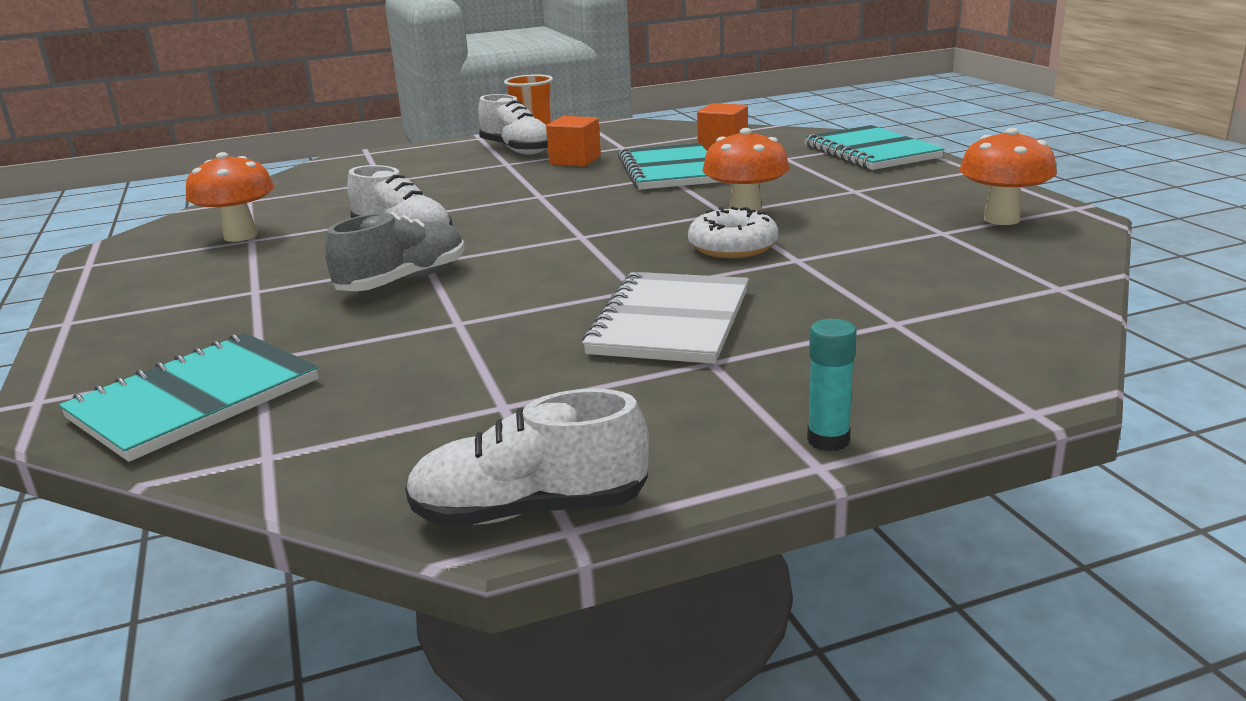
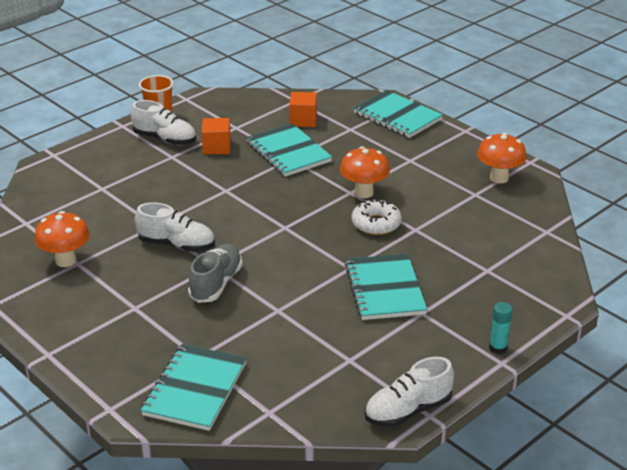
camera: 25 degrees left, 10 degrees up
(671, 322) = (385, 289): white notebook -> turquoise notebook

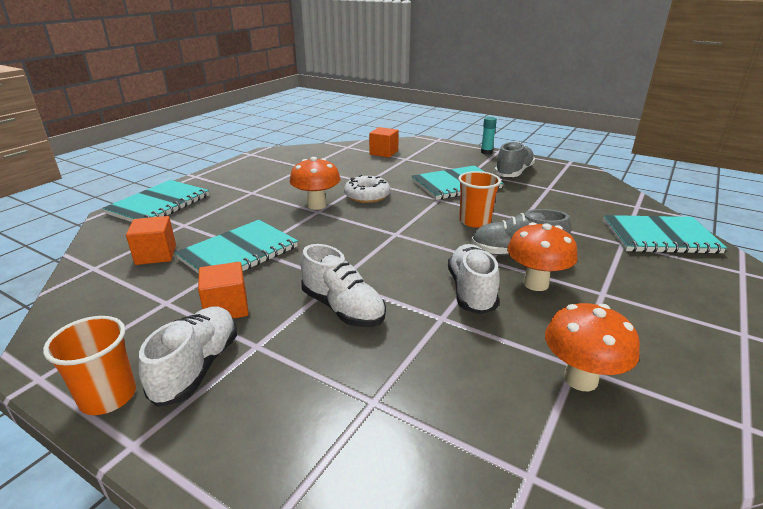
camera: 105 degrees left, 5 degrees down
(287, 277) = (475, 221): none -> orange cup
(408, 410) = (573, 168): white shoe -> white shoe (342, 308)
(410, 348) = (513, 172): none -> grey shoe
(499, 178) = (278, 161): orange mushroom -> orange mushroom (535, 283)
(515, 256) = (384, 153): none -> orange cube

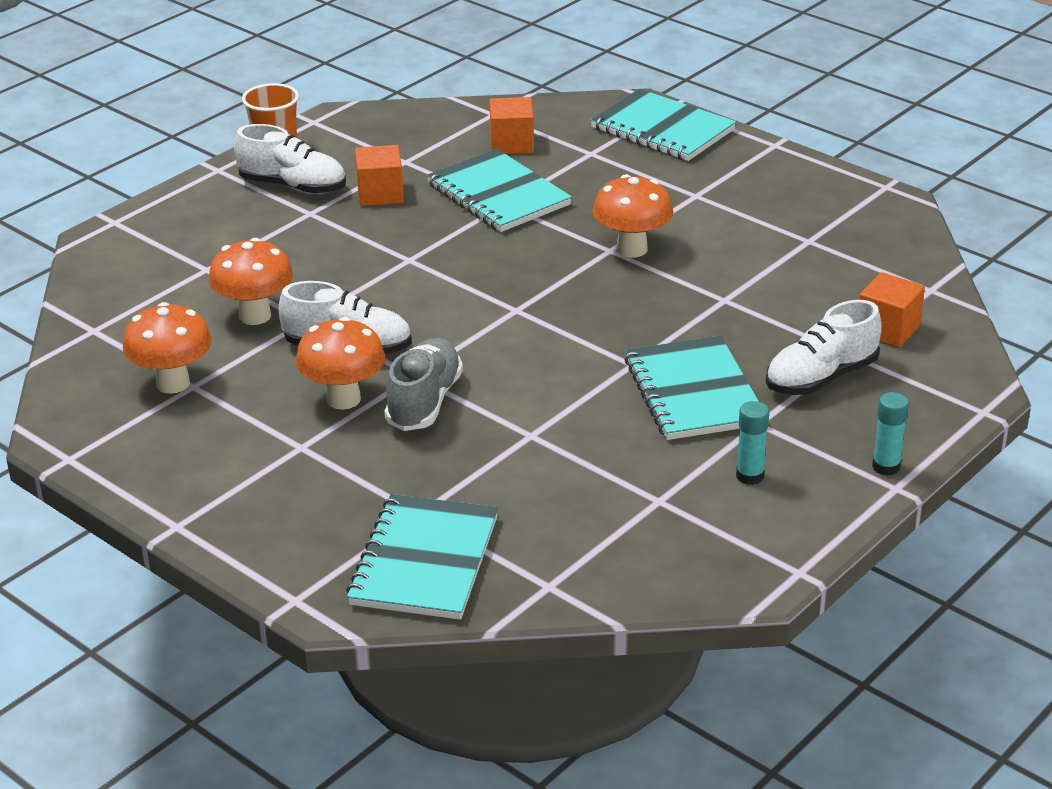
camera: 100 degrees right, 5 degrees up
(342, 308) = (350, 260): white shoe -> white shoe (821, 378)
(367, 196) = (660, 295): white donut -> none
(448, 348) = (255, 316): none -> orange mushroom
(475, 221) = (536, 385): orange cup -> none
(513, 172) = (750, 476): grey shoe -> turquoise glue stick

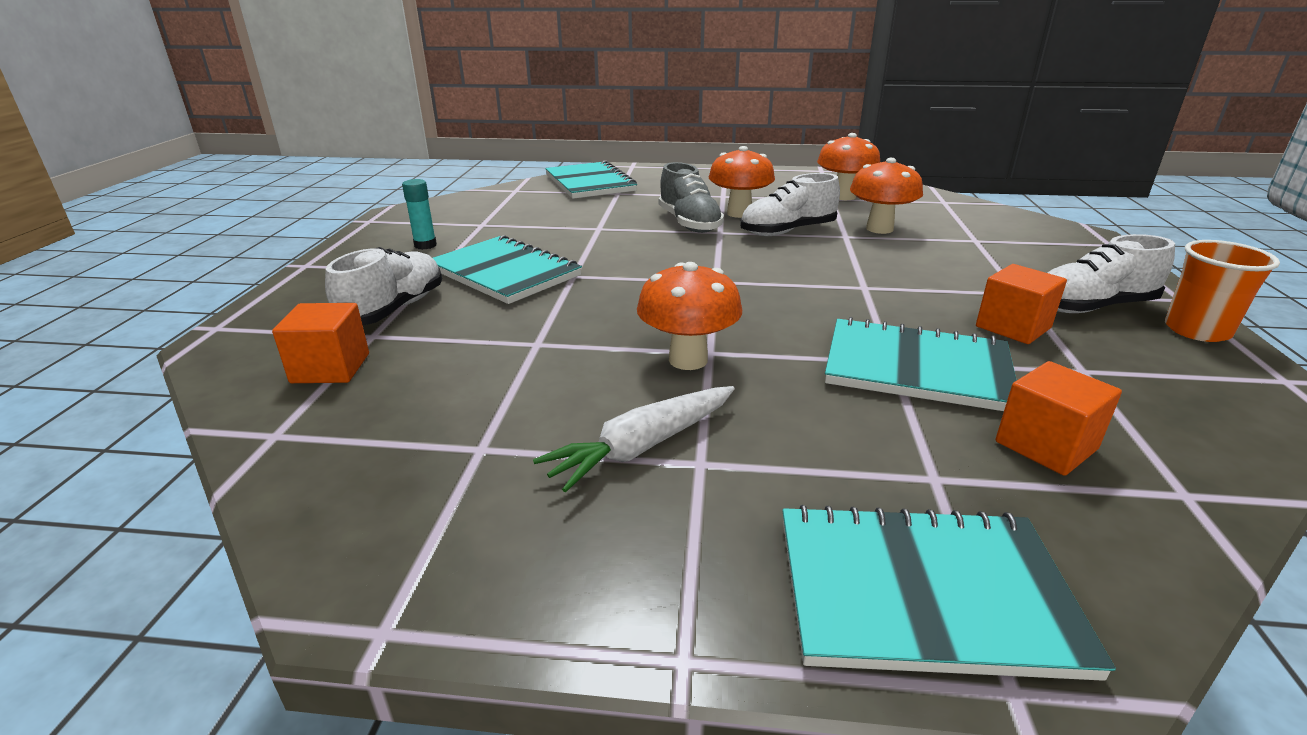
camera: 145 degrees right, 5 degrees down
(718, 211) = (643, 447): none -> white carrot
(886, 467) = (315, 272): turquoise glue stick -> none

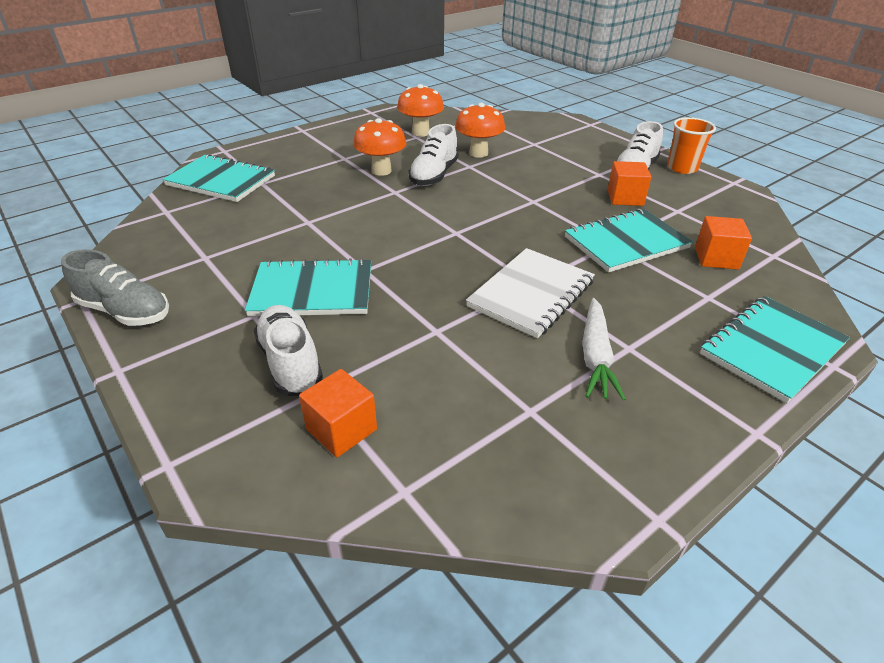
camera: 45 degrees left, 10 degrees up
(425, 245) = (196, 298): turquoise glue stick -> none
(688, 360) = (531, 294): orange mushroom -> white notebook
(689, 223) = (364, 192): grey shoe -> grey shoe (125, 311)

